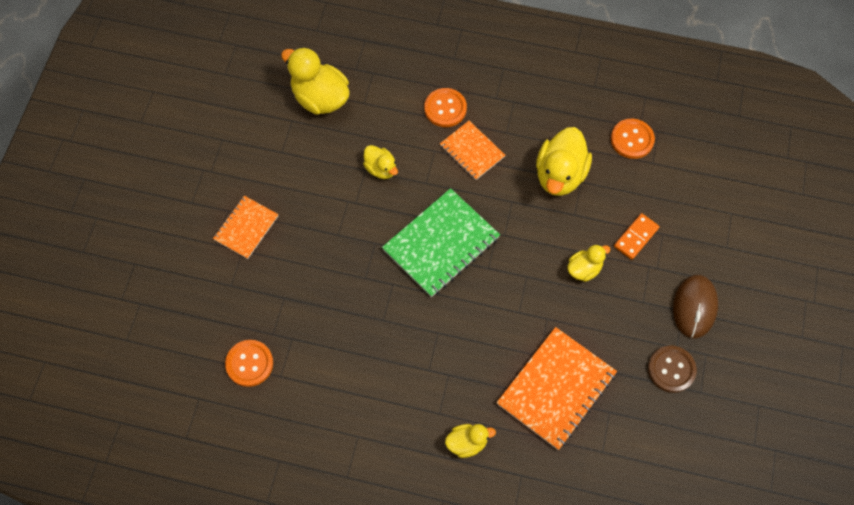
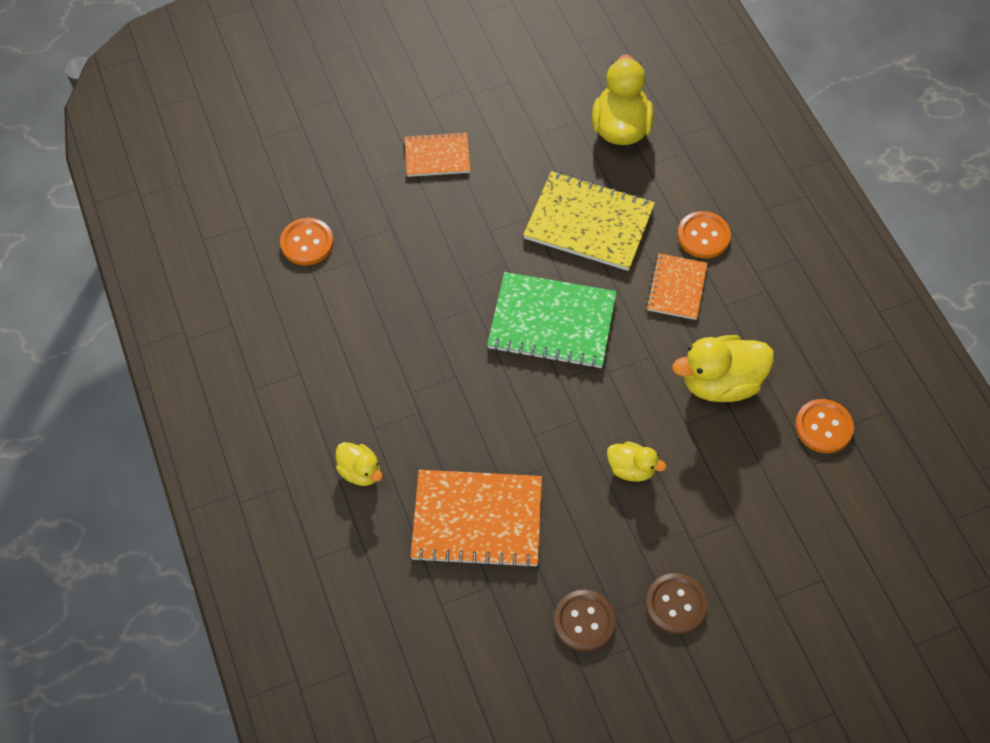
camera: 55 degrees right, 5 degrees down
(381, 169) = (589, 223): yellow duck -> yellow notebook
(636, 237) = (710, 498): orange domino -> none
(694, 307) = (676, 604): brown mouse -> brown button

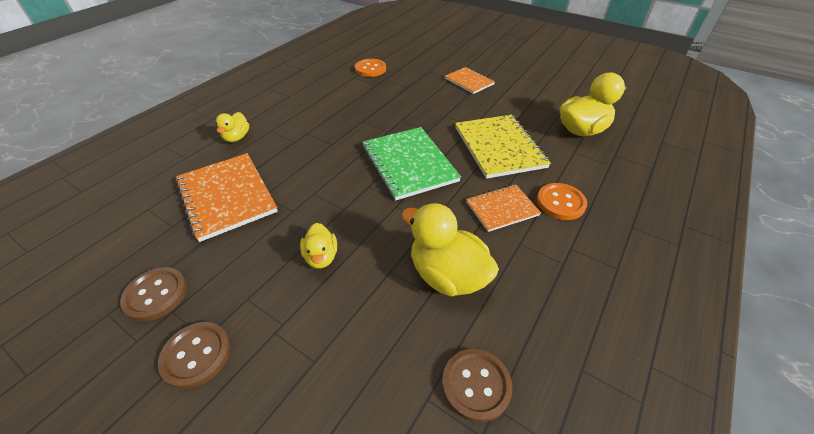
camera: 55 degrees right, 15 degrees down
(823, 427) = (476, 385): orange button -> brown button

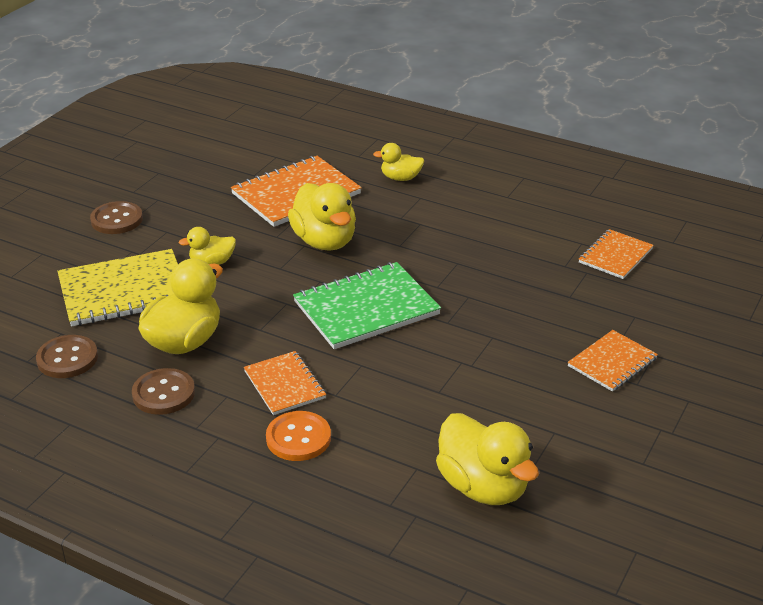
camera: 85 degrees right, 10 degrees down
(156, 295) = (175, 188): brown button -> brown button (163, 393)
(312, 181) = (324, 241): none -> yellow duck
(370, 69) = (615, 256): orange button -> orange notebook
(499, 147) = (416, 389): yellow notebook -> yellow notebook (124, 291)

